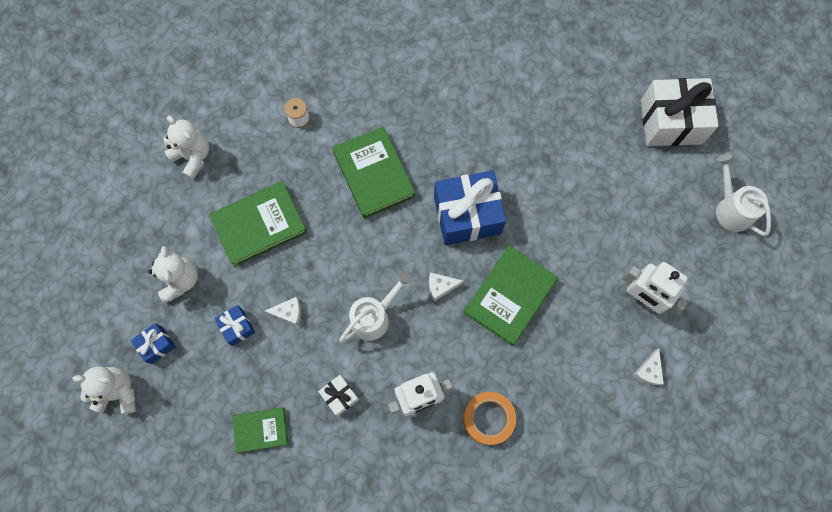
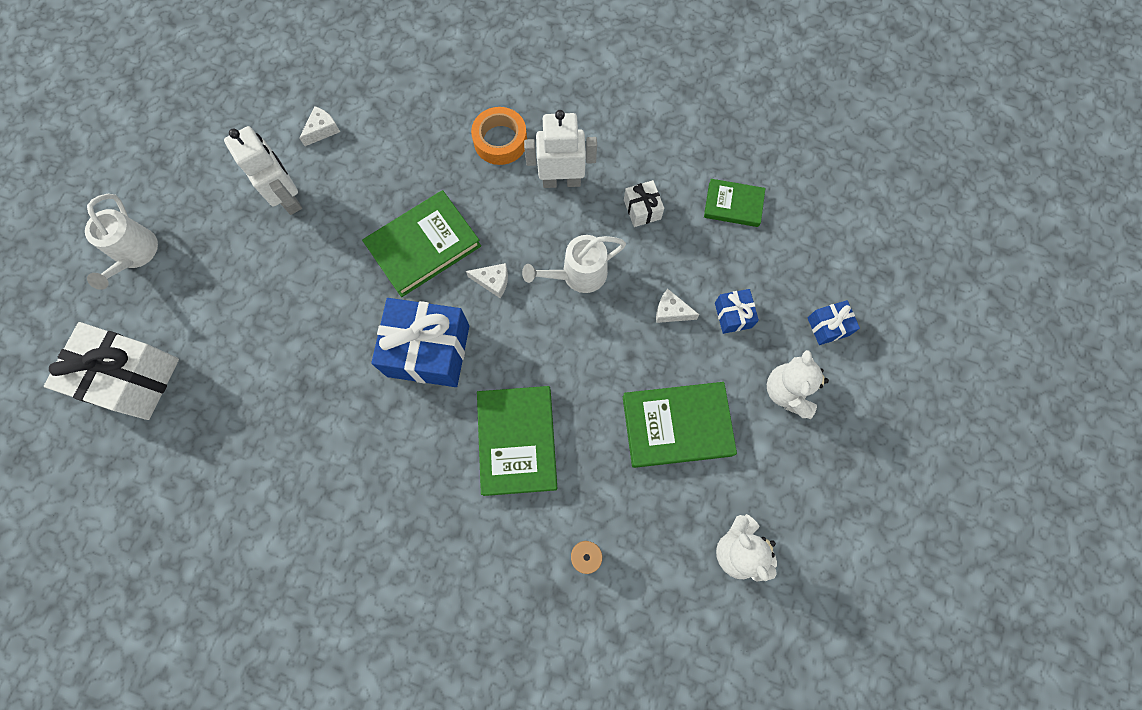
camera: 160 degrees left, 0 degrees up
(118, 392) = (879, 291): white teddy bear -> none

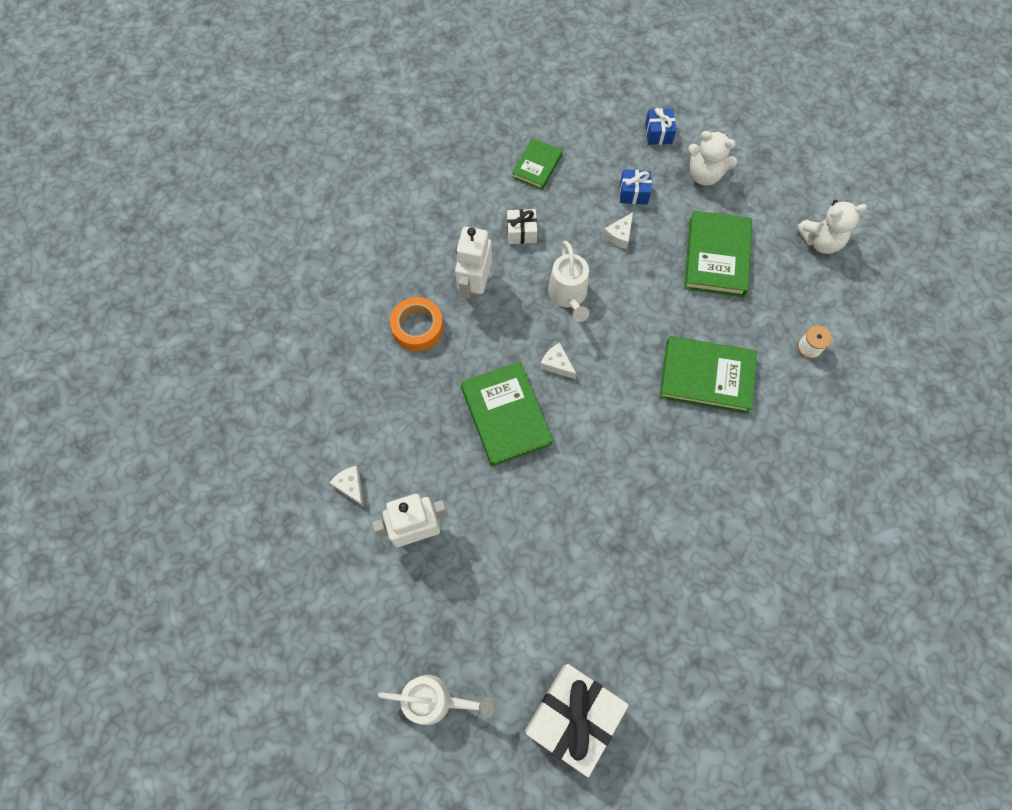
camera: 75 degrees left, 5 degrees down
(428, 350) = (609, 432): blue gift -> none
(493, 281) = (557, 364): white cheese -> white cheese turned 75 degrees counterclockwise

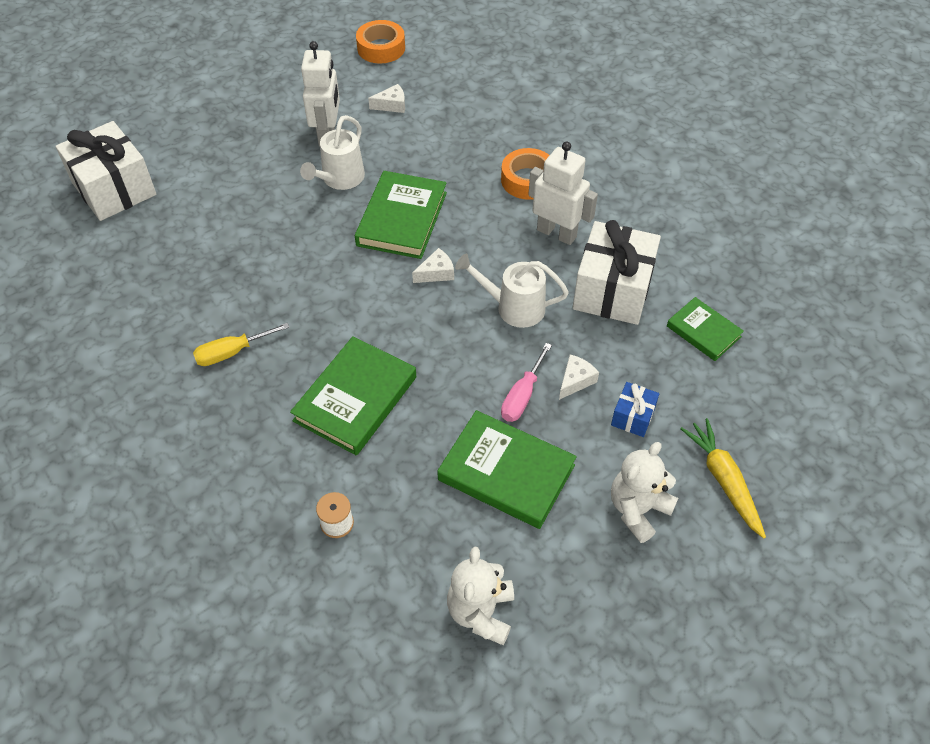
camera: 110 degrees right, 15 degrees down
(257, 536) = (381, 48): none -> orange tape
(435, 700) = (188, 115): white watering can -> white watering can (339, 179)
(505, 415) = (402, 219): green book -> green book turned 75 degrees counterclockwise
(521, 232) = (612, 290): white gift -> white gift, size x2.12
(619, 235) = (575, 381): white cheese -> white cheese turned 75 degrees clockwise
(649, 265) = (522, 396): none -> pink screwdriver
(658, 133) = (723, 480): blue gift -> yellow carrot
(709, 491) = (232, 352): none -> yellow screwdriver

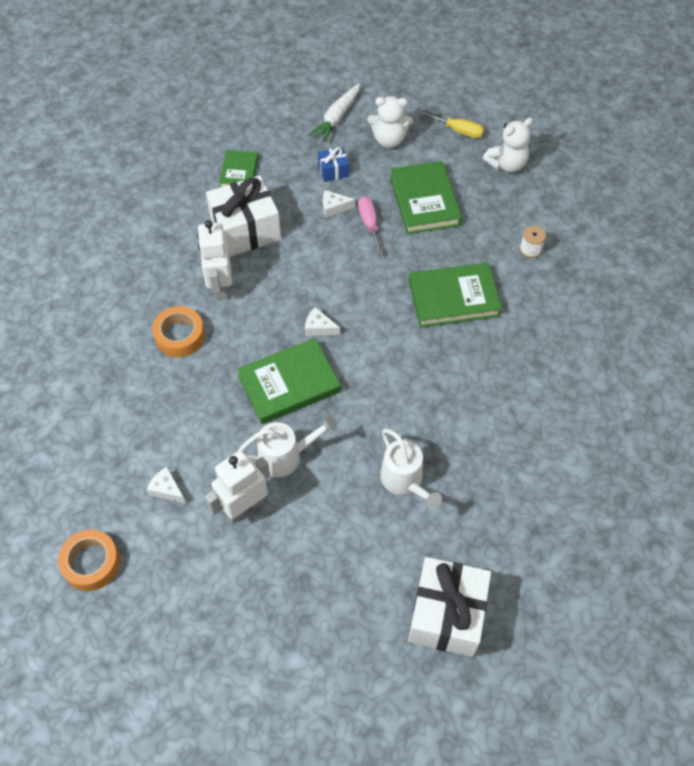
camera: 130 degrees left, 5 degrees up
(232, 352) = (492, 388): yellow screwdriver -> yellow screwdriver (458, 131)
(513, 307) = (308, 269): white watering can -> white watering can (405, 481)
(522, 396) = (369, 224): pink screwdriver -> pink screwdriver turned 90 degrees counterclockwise
(723, 480) = (336, 118): yellow carrot -> white carrot

